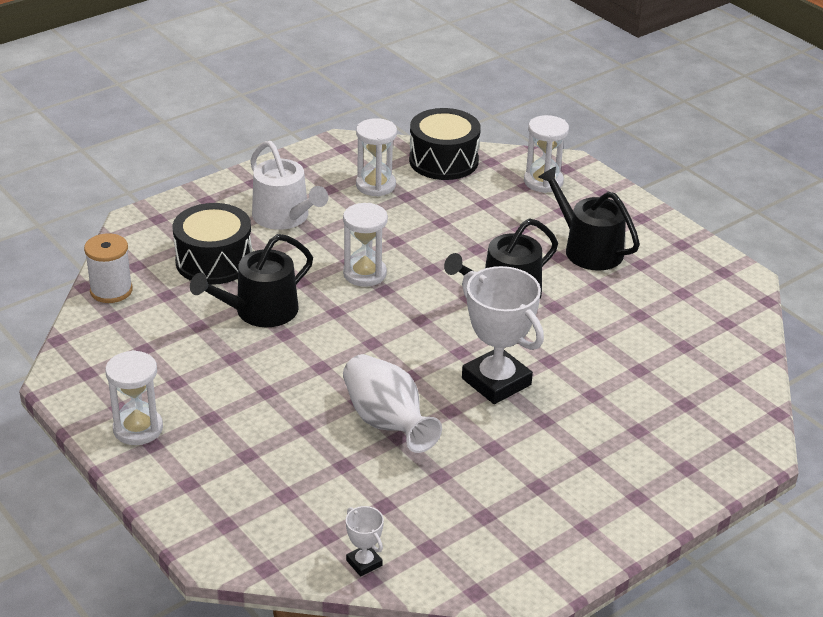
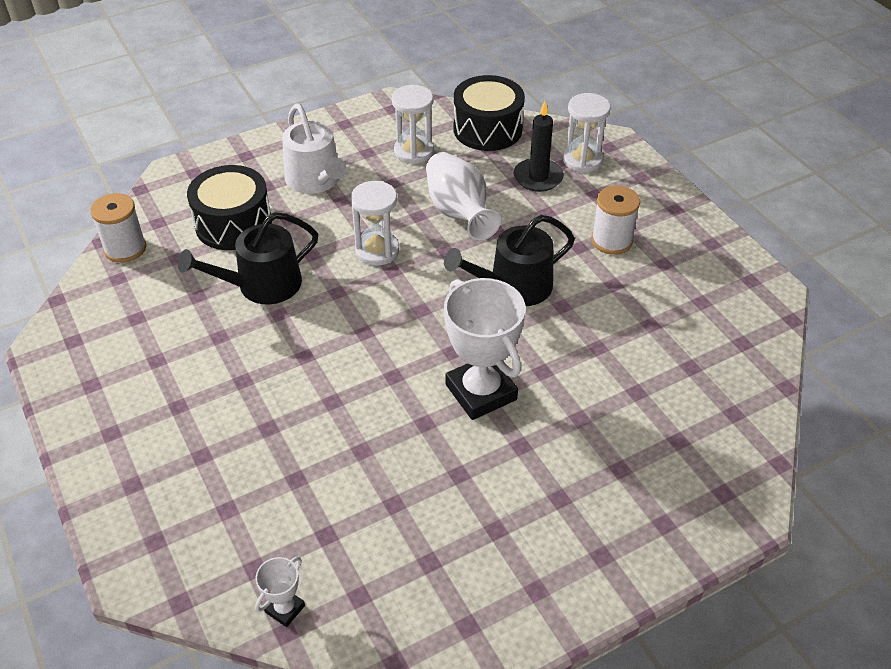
camera: 10 degrees right, 10 degrees up
(138, 429) = (102, 412): white hourglass -> none
(364, 563) = (285, 609): white trophy -> white trophy turned 60 degrees clockwise
(387, 422) = (354, 431): white vase -> white vase (459, 213)
(504, 200) = (538, 177): none -> black candle
(587, 249) = (611, 241): black watering can -> white spool

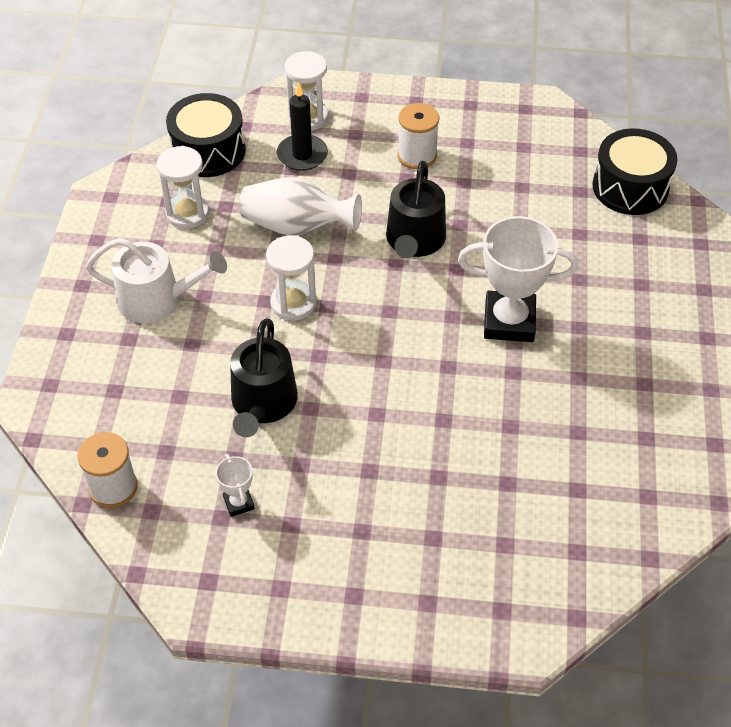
camera: 55 degrees left, 5 degrees up
(233, 224) = (159, 387): black drum -> black drum (630, 187)
(285, 609) = (629, 549): white trophy -> white trophy (239, 503)

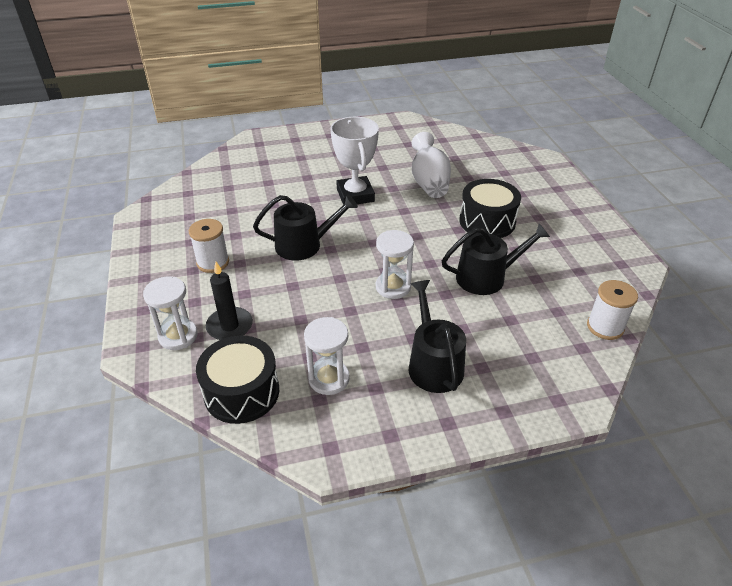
camera: 110 degrees left, 10 degrees down
(157, 299) = (433, 364): white watering can -> black watering can
(239, 503) = (563, 266): white trophy -> none
(297, 226) = (315, 306): white vase -> white vase (429, 182)
(630, 187) = (218, 170): black drum -> black drum (487, 221)

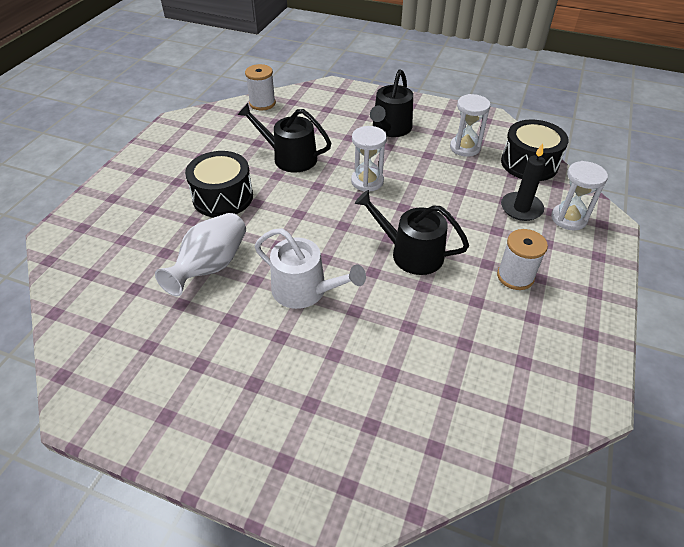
camera: 145 degrees left, 5 degrees up
(355, 195) = (305, 290): white trophy -> white watering can

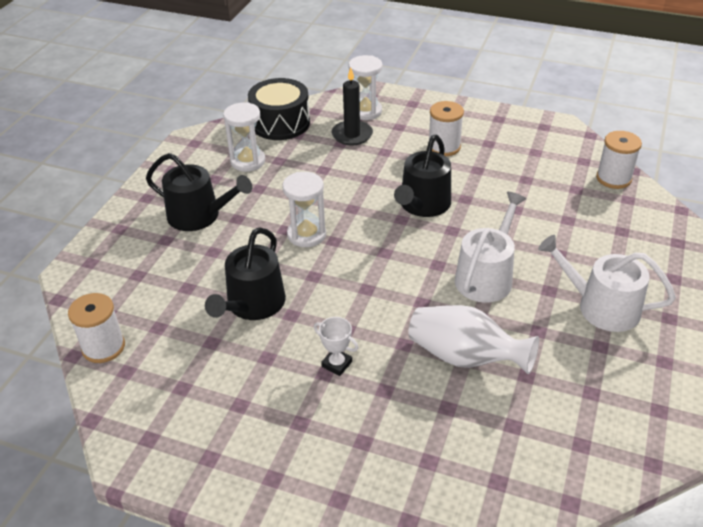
camera: 90 degrees left, 5 degrees down
(223, 197) = (337, 364): black drum -> white trophy
(250, 376) = (600, 306): none -> white watering can
(478, 441) = (613, 178): none -> white spool

